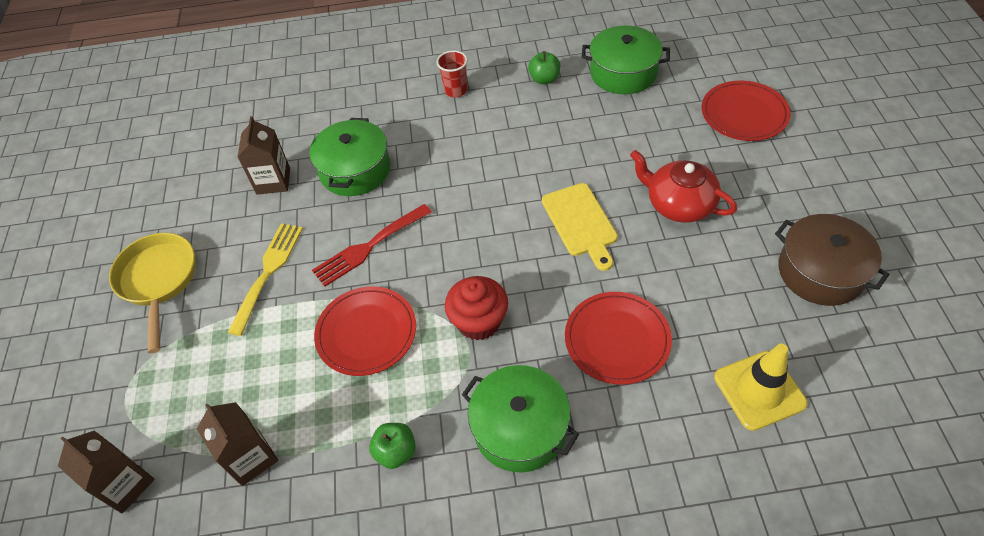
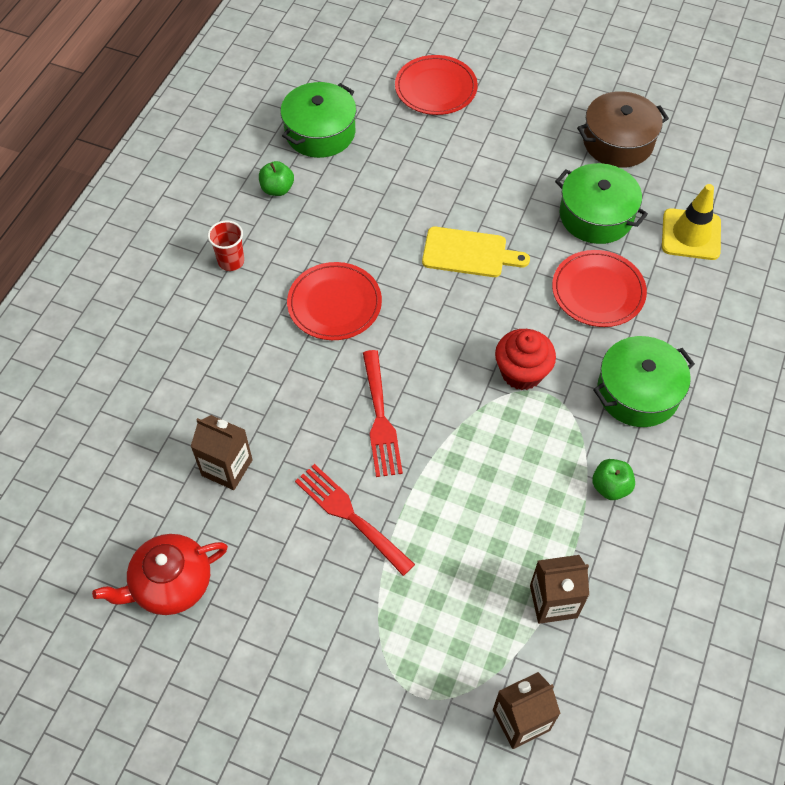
camera: 65 degrees left, 5 degrees up
(158, 281) = (288, 623): yellow pan -> none
(268, 272) = (350, 515): yellow fork -> red fork
(355, 170) = (271, 390): green pot -> green pot (596, 215)
(366, 332) = (478, 460): red plate -> red plate (334, 303)
(679, 204) = (497, 182): red teapot -> red teapot (171, 584)

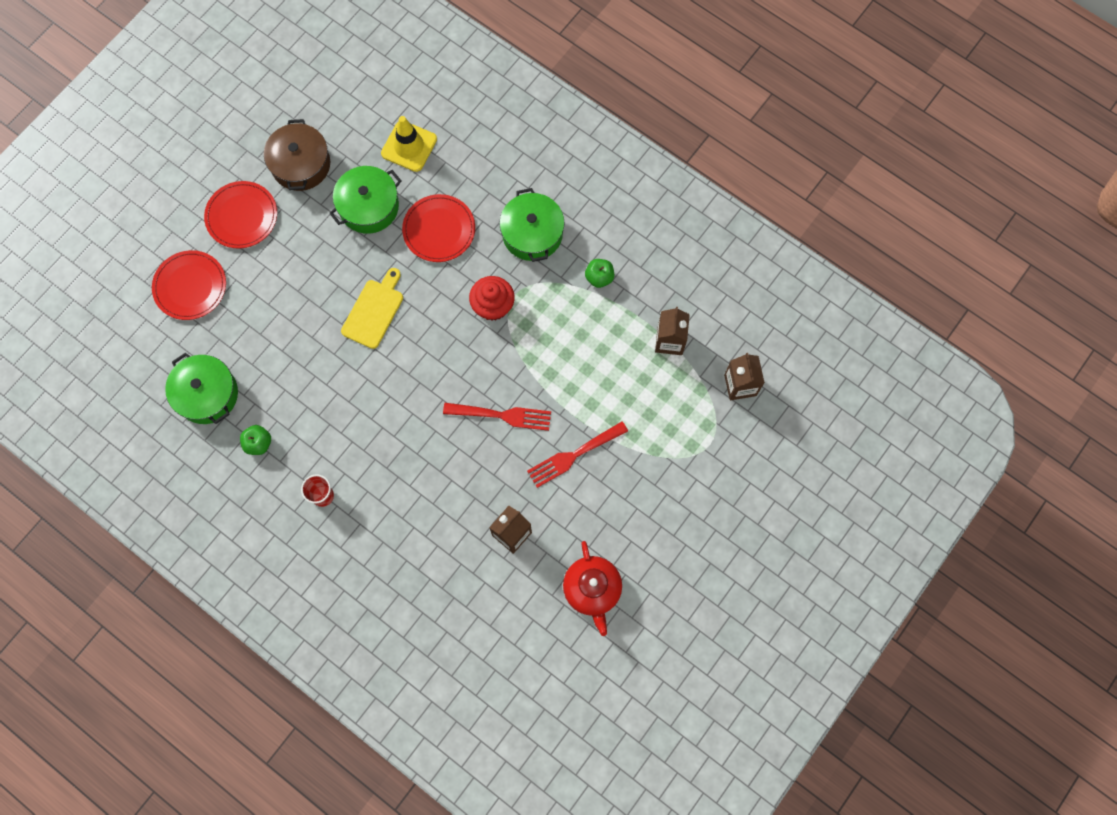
camera: 75 degrees left, 15 degrees up
(334, 303) = (390, 424): red plate -> red plate (242, 216)

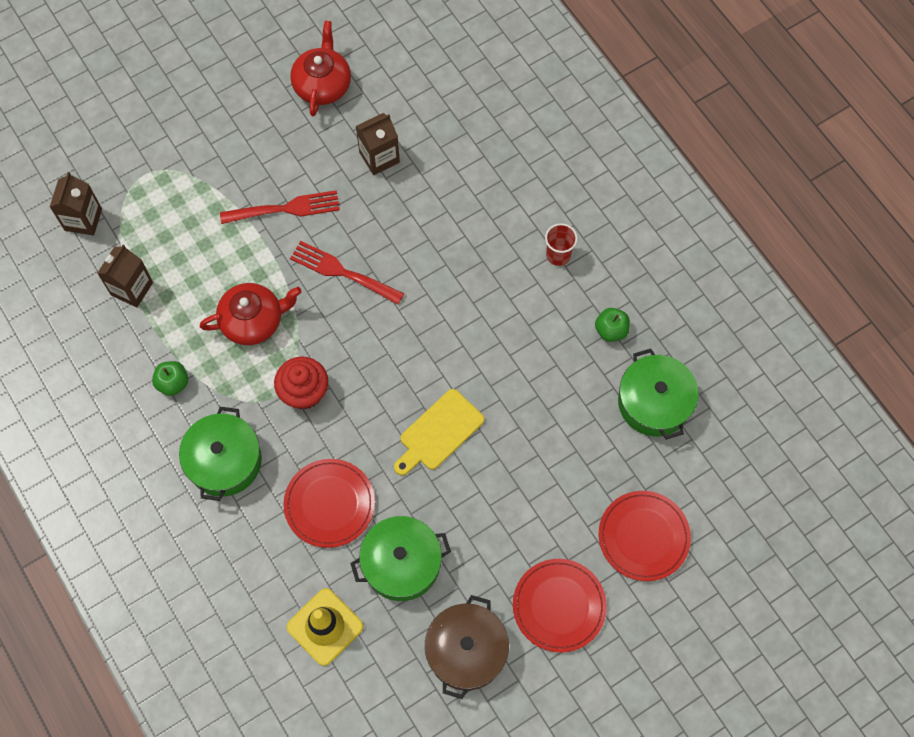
camera: 160 degrees left, 5 degrees down
(558, 348) = (253, 321): none -> red teapot

